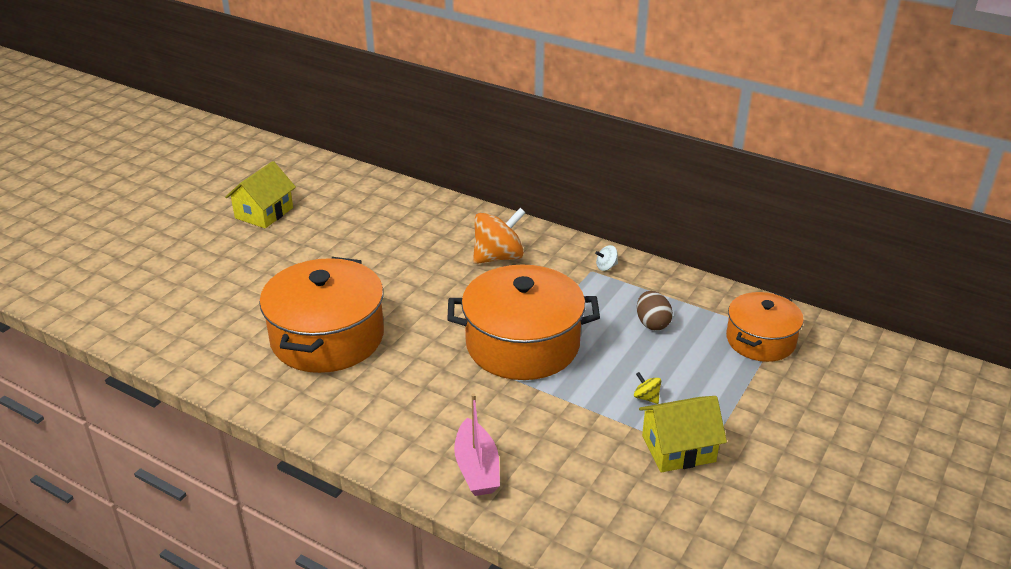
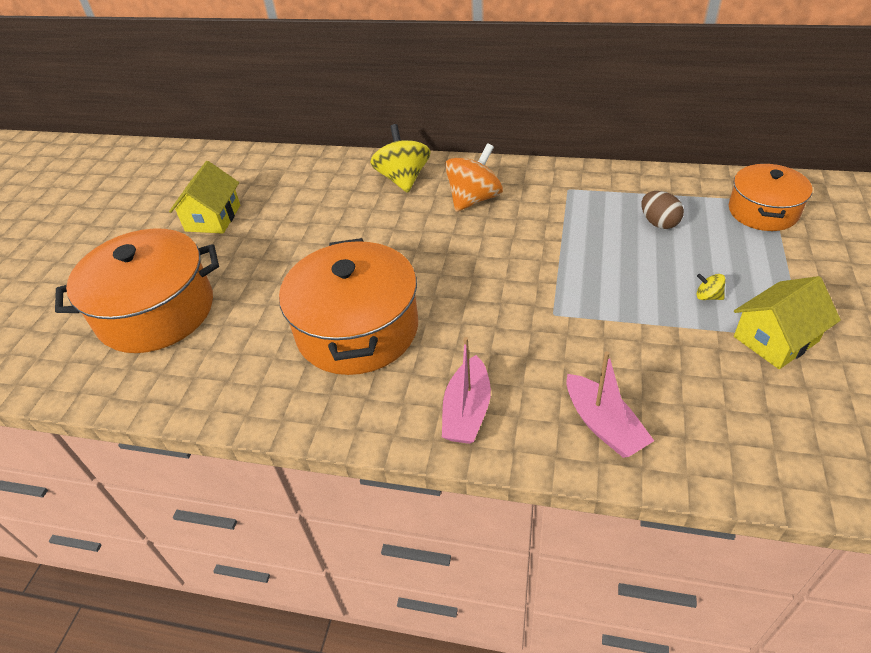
camera: 15 degrees left, 10 degrees up
(374, 425) = (467, 411): none -> pink boat
(447, 222) = (403, 179): none -> yellow spinning top
(522, 344) = (556, 278): orange pot -> orange pot (156, 311)
(606, 267) = (579, 181): white spinning top -> none

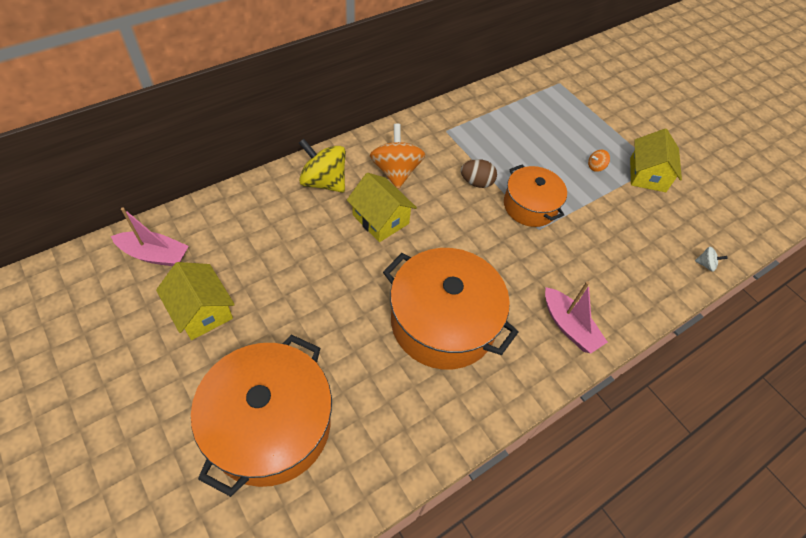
camera: 55 degrees left, 10 degrees up
(412, 227) = (380, 219): none -> yellow house
(603, 425) = (635, 281): pink boat -> pink boat (154, 255)
(658, 223) = (522, 129): brown egg -> brown egg (476, 182)
(708, 296) = (595, 167): yellow spinning top -> orange spinning top
(732, 471) = (705, 264): none -> white spinning top
(763, 211) = (562, 92): orange pot -> orange pot (530, 206)

